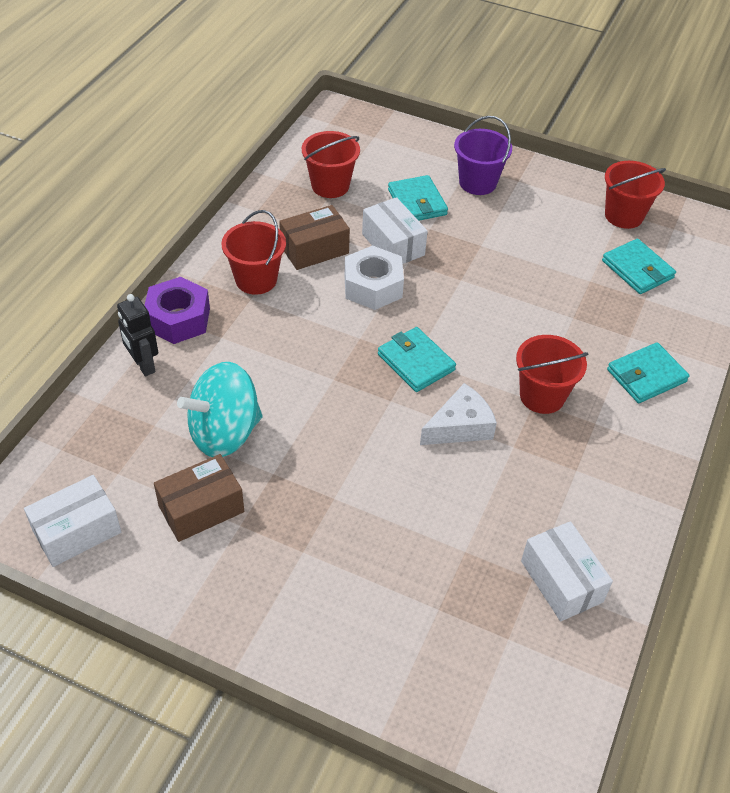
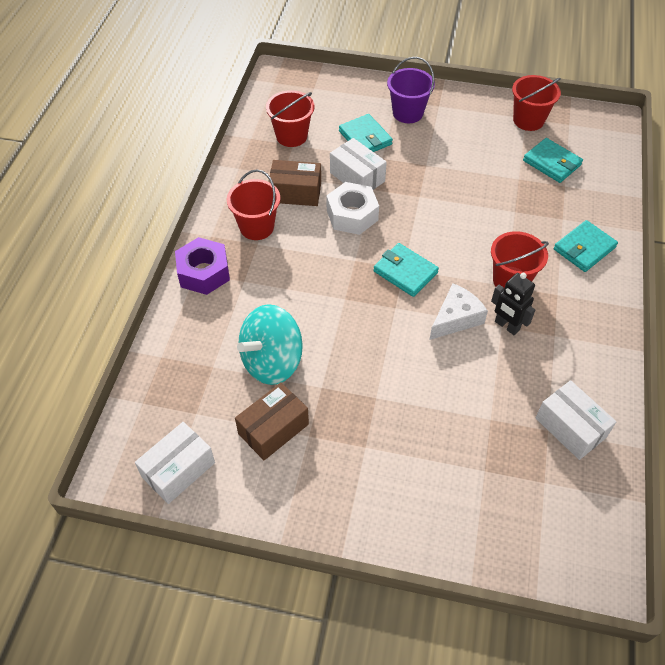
camera: 10 degrees left, 5 degrees up
(143, 365) = (187, 317): black robot -> black robot (506, 326)
(314, 249) = (295, 192): brown box -> brown box turned 45 degrees clockwise

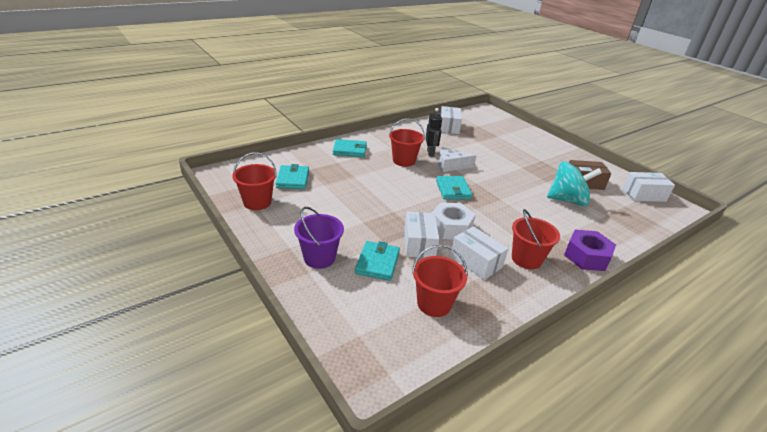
camera: 140 degrees left, 20 degrees down
(295, 192) = (476, 262): brown box -> white box

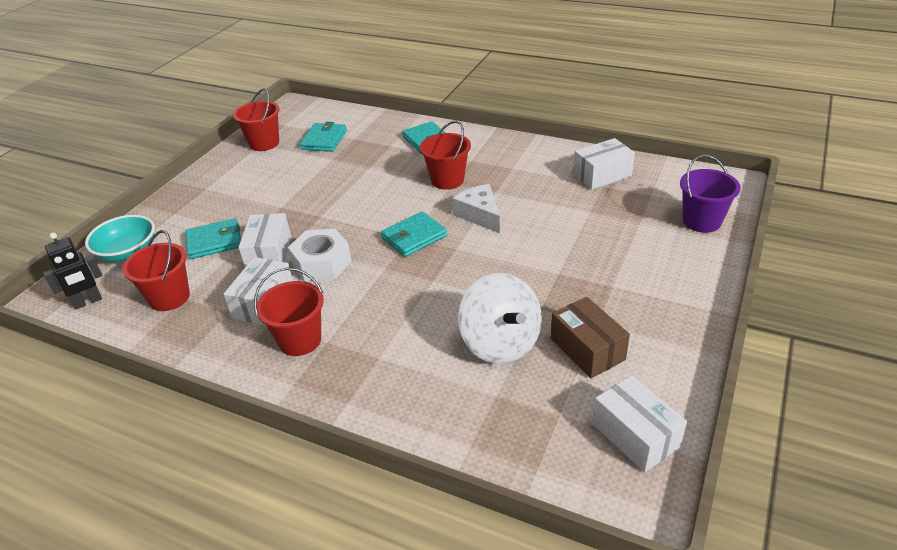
camera: 65 degrees right, 5 degrees up
(293, 179) = (324, 140): turquoise wallet -> turquoise wallet turned 45 degrees counterclockwise
(319, 258) = (200, 209): purple bucket -> purple bucket (701, 221)
(343, 313) = (128, 252): none -> turquoise bowl
(419, 243) = (269, 254): white box -> white box turned 60 degrees counterclockwise
(430, 153) = (496, 189): black robot -> black robot (88, 302)
(567, 200) = (500, 343): turquoise spinning top -> white spinning top
(586, 256) = (350, 395): purple nut -> none

